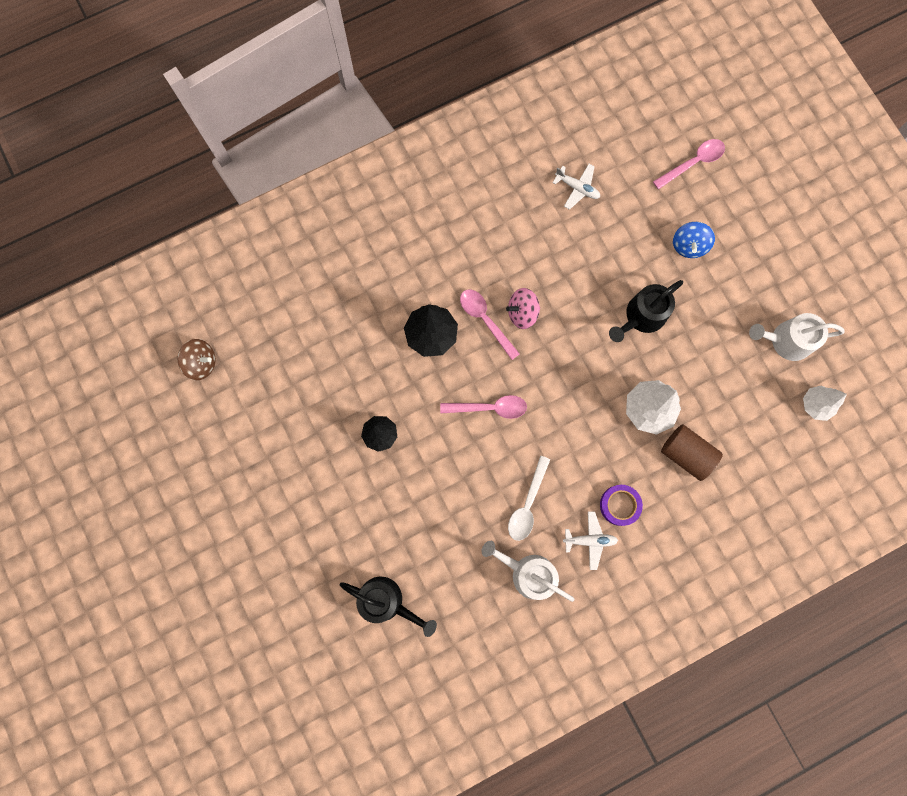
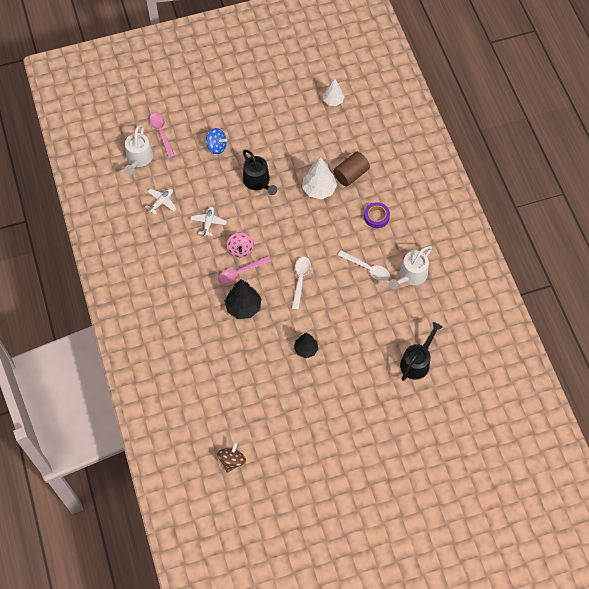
camera: 80 degrees left, 15 degrees down
(490, 408) = (300, 279): pink spoon -> white spoon
(590, 540) = (395, 237): white plane -> white plane (208, 223)
(786, 341) = (290, 107): white watering can -> white watering can (139, 159)

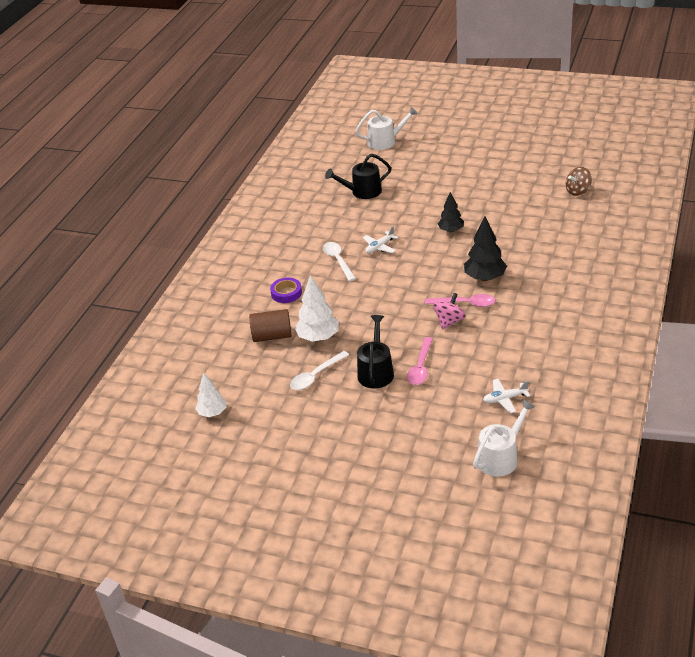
camera: 140 degrees left, 25 degrees down
(161, 133) = (449, 474): pink spoon -> pink spoon (420, 367)
(208, 223) = (464, 357): white plane -> white plane (379, 247)
(217, 146) = (392, 427): blue spinning top -> none
(300, 279) = (409, 276): white spoon -> white spoon (315, 376)
(411, 275) = (304, 242): white watering can -> white watering can (385, 141)

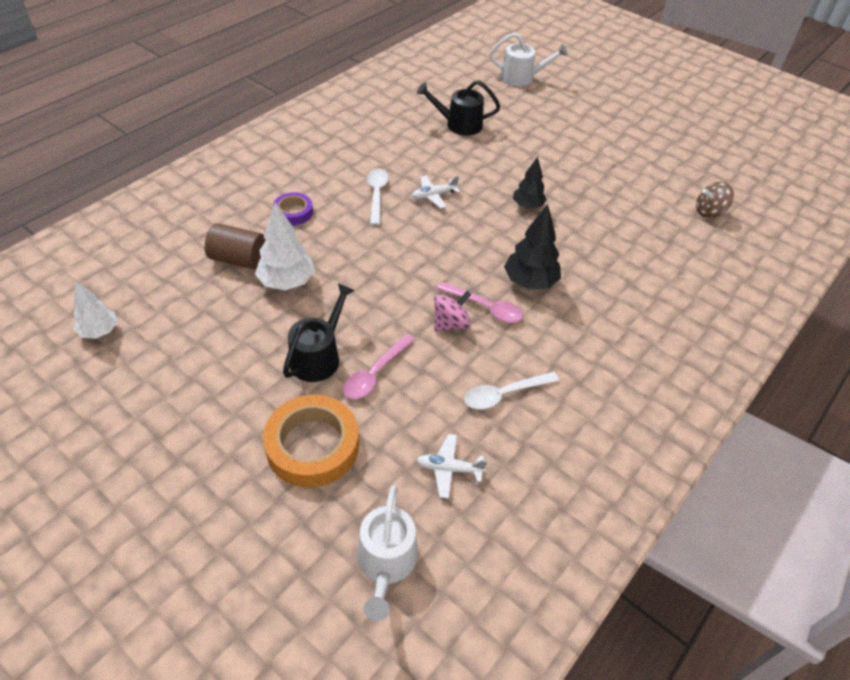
camera: 15 degrees right, 10 degrees up
(315, 376) = (246, 332): white spoon -> white spoon (503, 394)
(411, 419) = (312, 446): none -> orange tape
(500, 457) = (386, 563): white watering can -> white watering can turned 120 degrees clockwise

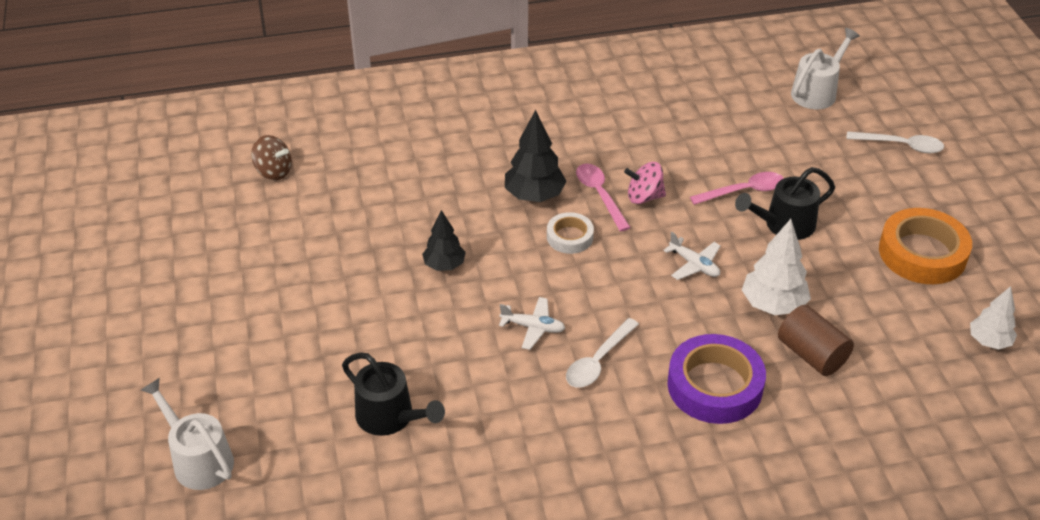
camera: 140 degrees left, 5 degrees down
(293, 212) = (714, 386): purple tape -> purple tape, size x1.82
(312, 446) = (828, 168): orange tape -> orange tape (922, 253)
(449, 469) = (735, 113): white plane -> white plane (694, 265)
(472, 263) = (570, 237): none -> white tape
(503, 394) = (651, 133): white spoon -> white spoon (901, 146)

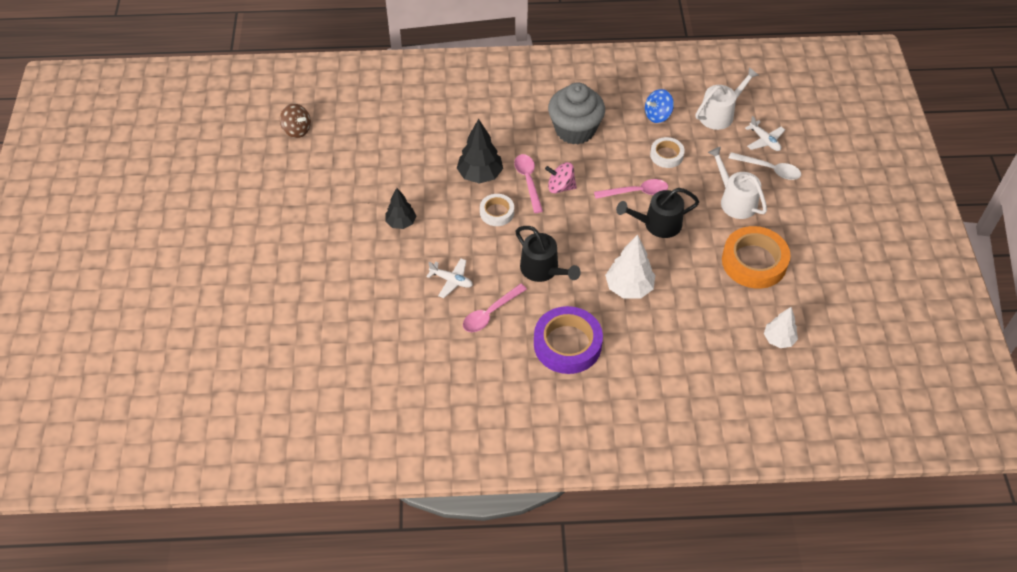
camera: 10 degrees right, 10 degrees up
(199, 460) = (202, 346): white watering can -> white watering can (735, 201)
(390, 417) = (336, 334): black watering can -> black watering can (543, 269)
(597, 361) = (490, 313): white spoon -> pink spoon
(641, 130) = (575, 130): none -> grey cupcake
(694, 265) = (581, 247): white plane -> white plane (764, 140)
(740, 102) = (657, 115): none -> blue spinning top
(767, 145) = (666, 155): none -> white tape
(812, 354) = (644, 331): brown cylinder -> none

